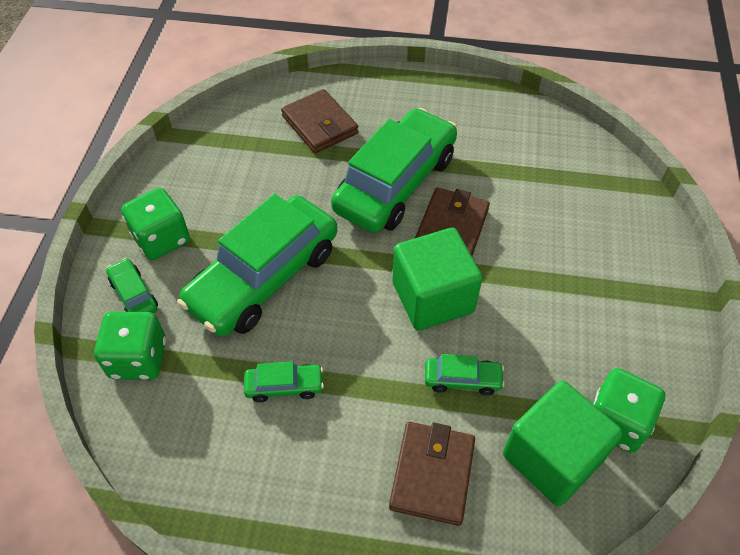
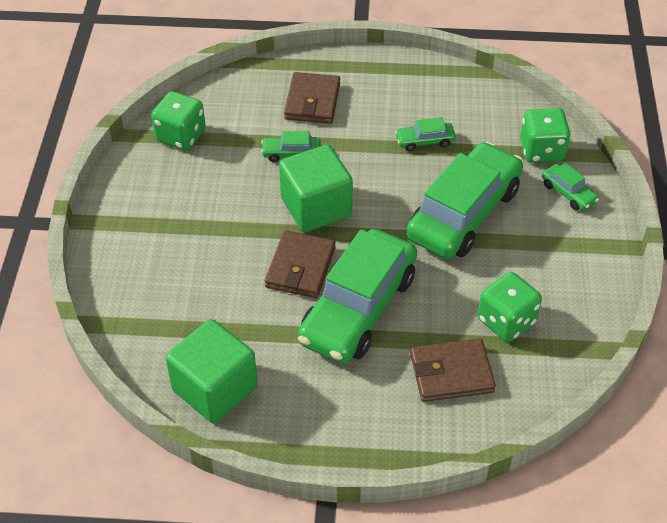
camera: 175 degrees right, 5 degrees down
(162, 239) = (567, 239): green dice -> green dice (506, 321)
(320, 125) = (451, 373): brown wallet -> brown wallet turned 60 degrees counterclockwise
(552, 457) = (230, 115): green cube -> green cube (215, 389)

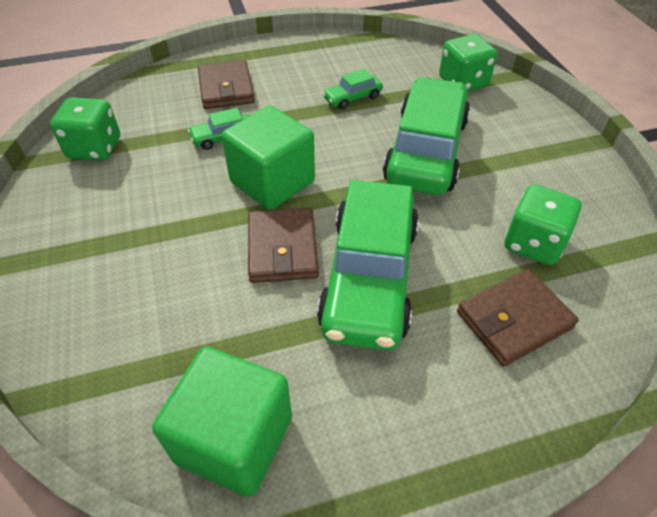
camera: 20 degrees left, 0 degrees up
(568, 193) = (509, 110): green car -> none

